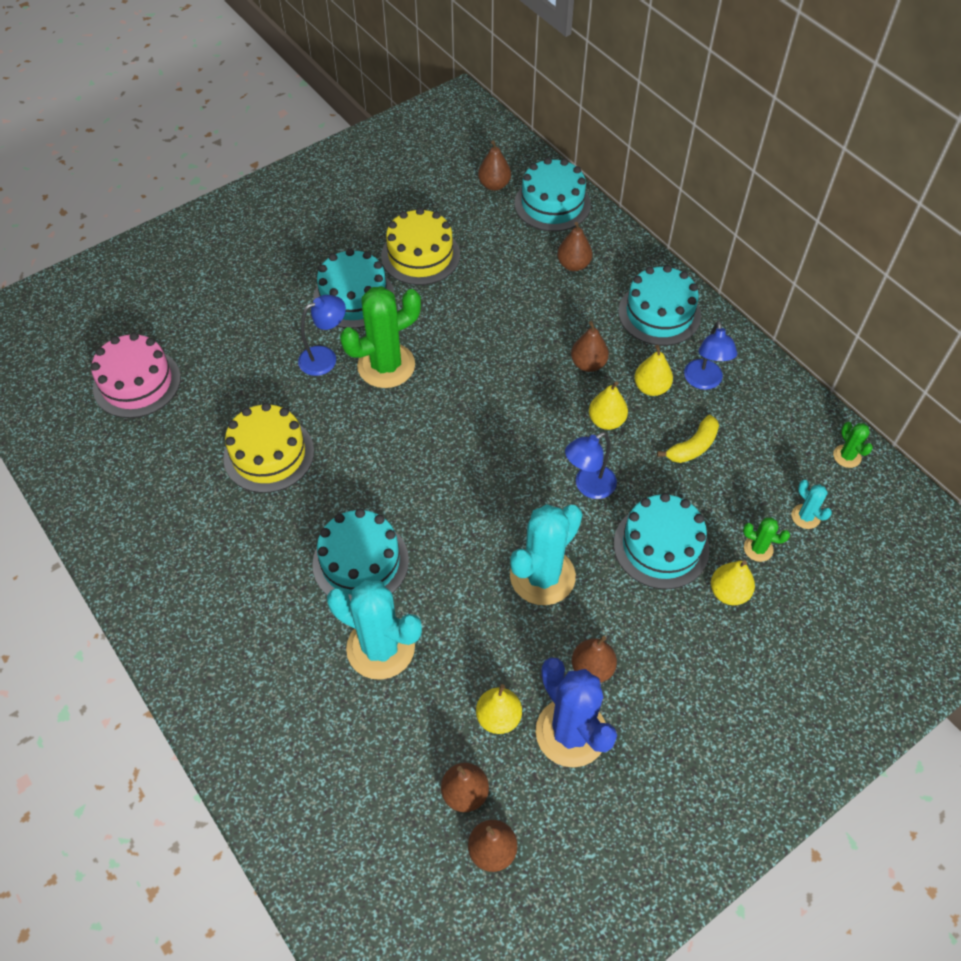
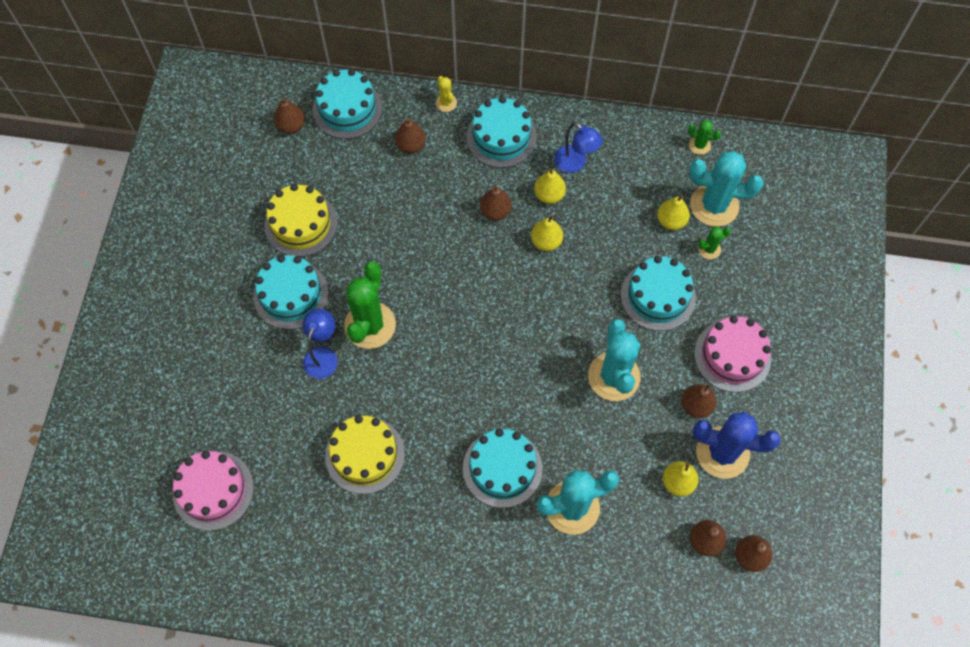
camera: 45 degrees left, 10 degrees up
(588, 486) = (580, 295): blue lamp -> none
(640, 255) = (446, 103): none -> yellow cactus
(678, 658) = (732, 356): none -> pink cake
(692, 446) = (612, 214): yellow banana -> none
(728, 592) = (720, 291): yellow pear -> yellow pear (671, 221)
(805, 516) = (714, 205): turquoise cactus -> turquoise cactus, size x2.19

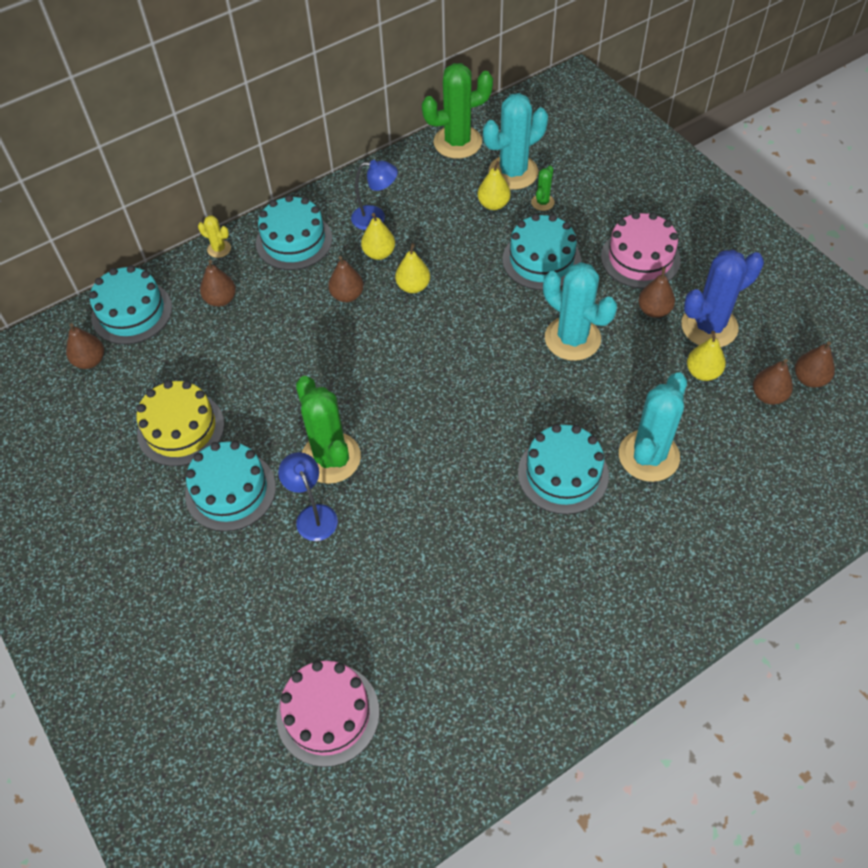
camera: 40 degrees left, 10 degrees down
(365, 455) = (437, 562): yellow cake -> none
(699, 145) = (457, 142): green cactus -> green cactus, size x2.19

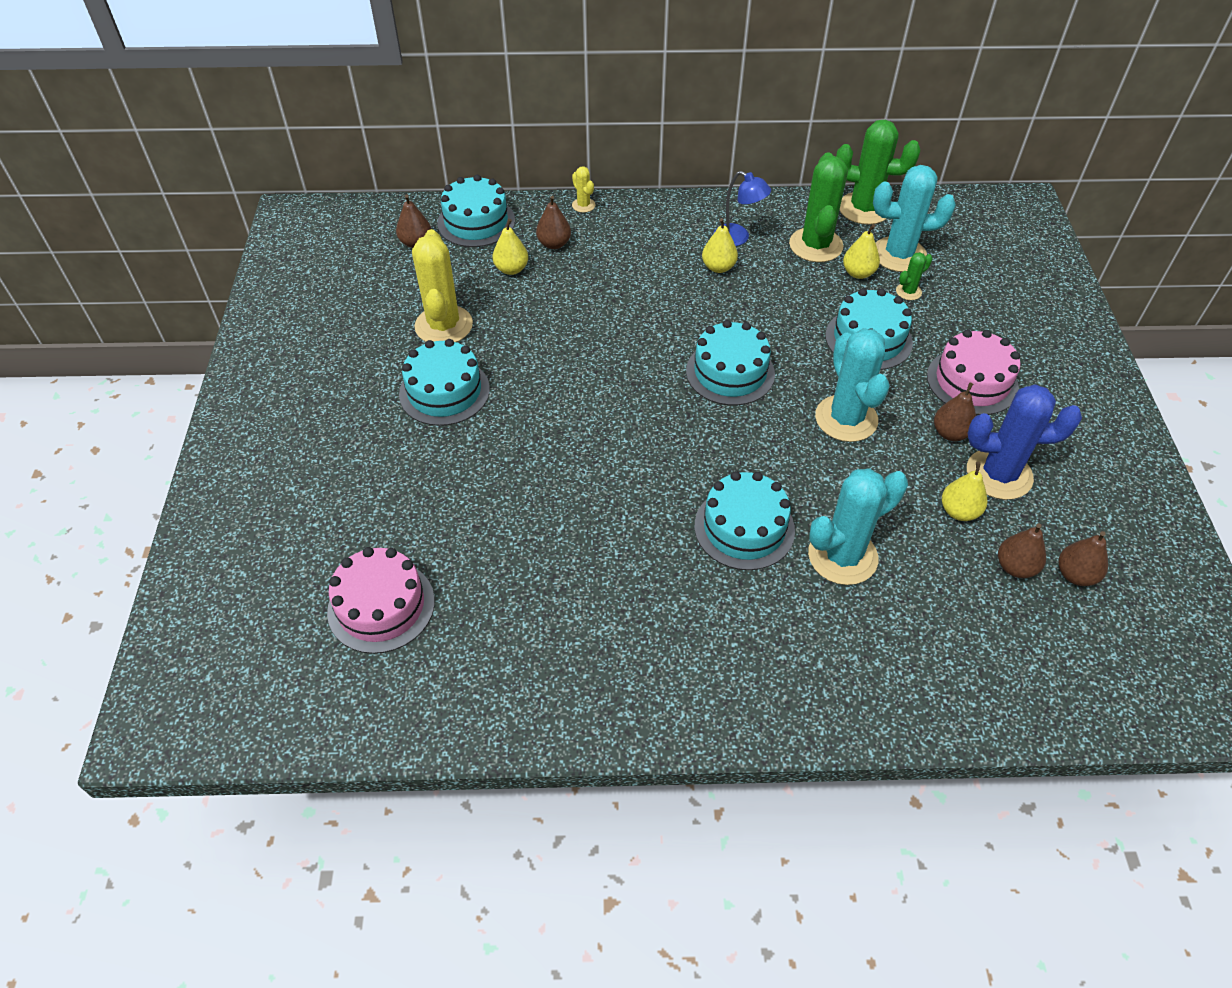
camera: 30 degrees right, 5 degrees down
(181, 429) = (444, 325): yellow cake -> yellow cactus
(294, 241) = (651, 226): turquoise cake -> turquoise cake (730, 372)
(313, 515) = (495, 445): blue lamp -> none
(331, 458) = (546, 408): green cactus -> green cactus (815, 245)
(347, 295) = (663, 288): brown pear -> none
(413, 286) = (728, 307): yellow pear -> yellow pear (511, 269)

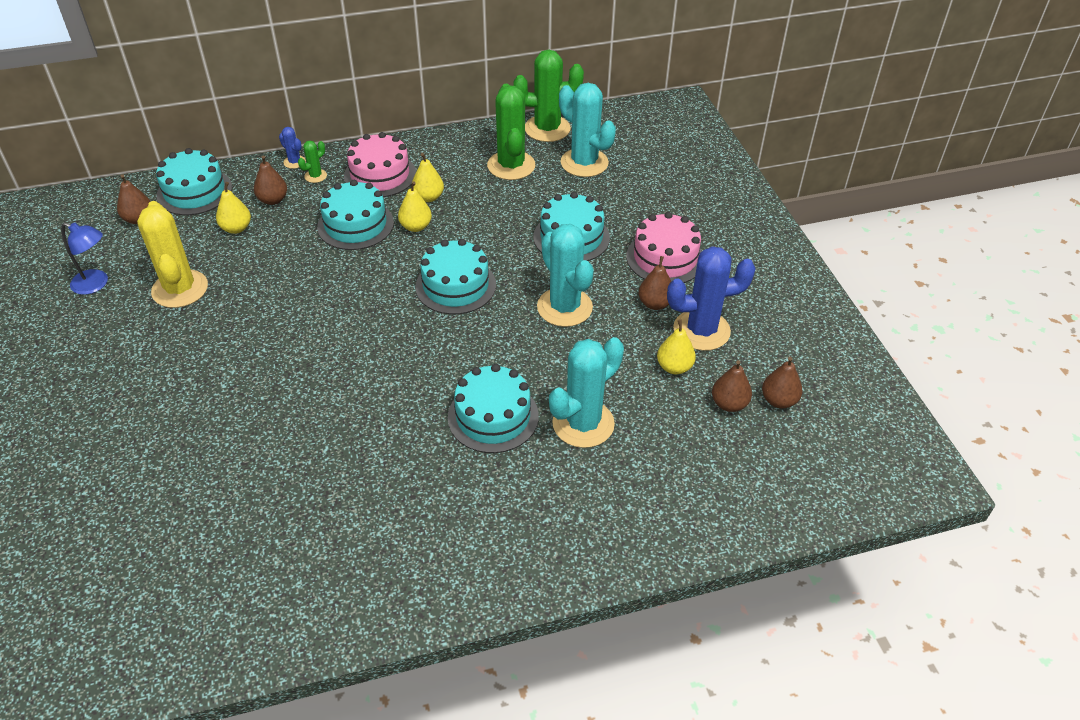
camera: 15 degrees left, 5 degrees down
(381, 606) = (165, 554): pink cake -> pink cake (380, 175)
(444, 391) = (191, 348): turquoise cake -> turquoise cake (355, 224)
(583, 205) = (294, 162): yellow cactus -> blue cactus
(738, 238) = (441, 170): blue lamp -> blue lamp (96, 284)
(858, 273) = (552, 183): yellow pear -> yellow pear (416, 227)
(899, 255) = (584, 163): turquoise cactus -> turquoise cactus turned 60 degrees clockwise
(908, 292) = (598, 192): green cactus -> green cactus (315, 176)

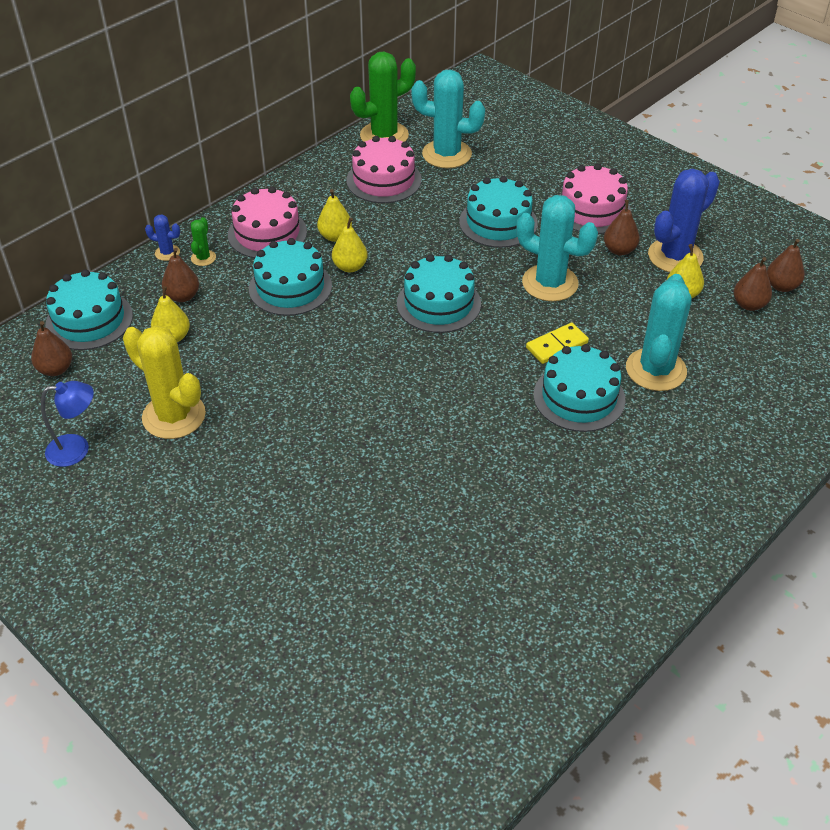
camera: 30 degrees left, 0 degrees up
(511, 166) = (384, 180): green cactus -> pink cake
(518, 363) = (557, 345): none -> yellow domino

